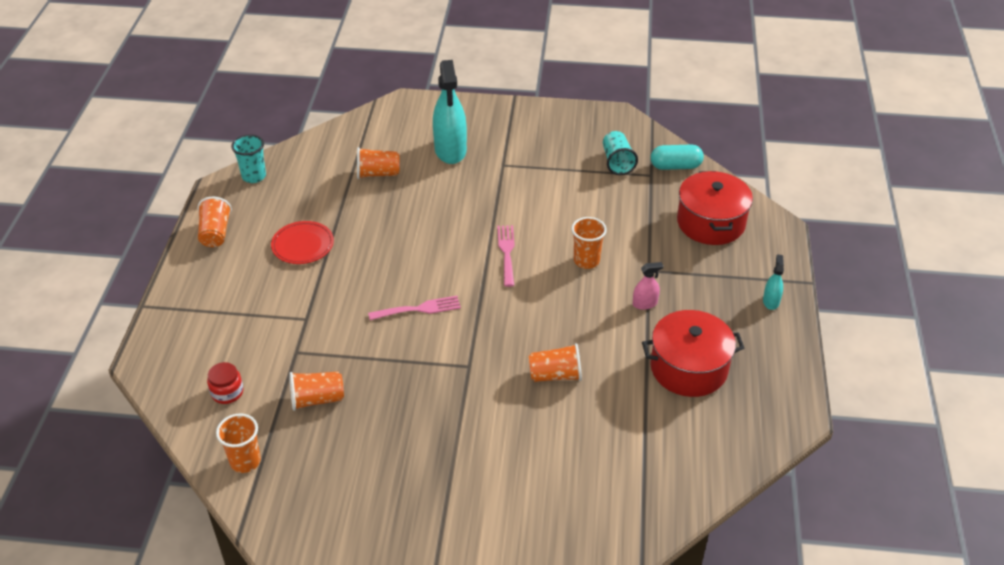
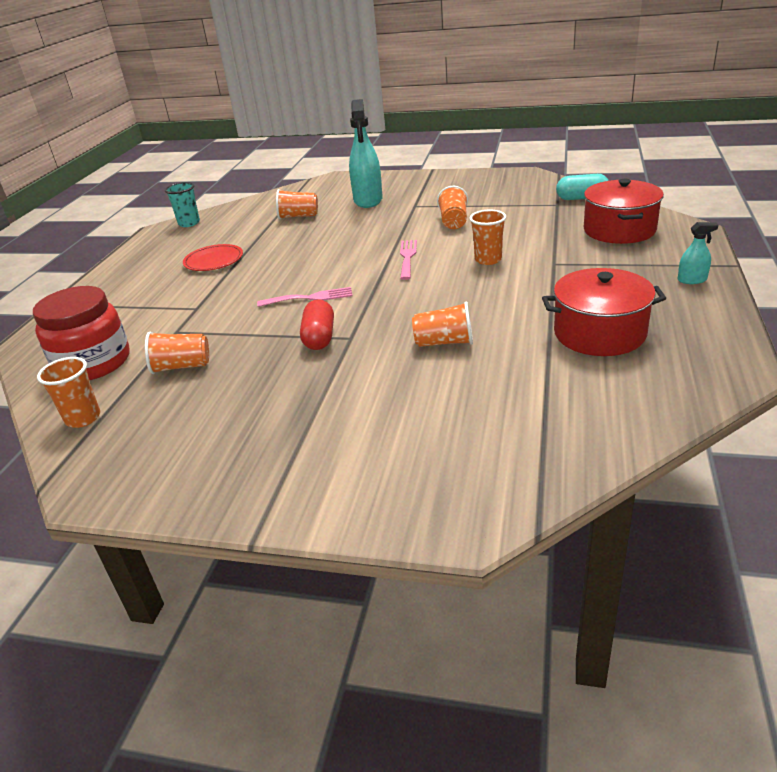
camera: 10 degrees right, 10 degrees down
(215, 233) = (139, 257): orange cup -> orange cup (453, 221)
(227, 392) = (93, 363): red jar -> red jar, size x2.17
(439, 365) = (319, 337): none -> red capsule
(617, 162) = (524, 199): turquoise cup -> none
(645, 304) = (549, 286): pink spray bottle -> none
(771, 301) = (692, 280): turquoise spray bottle -> turquoise spray bottle turned 75 degrees clockwise

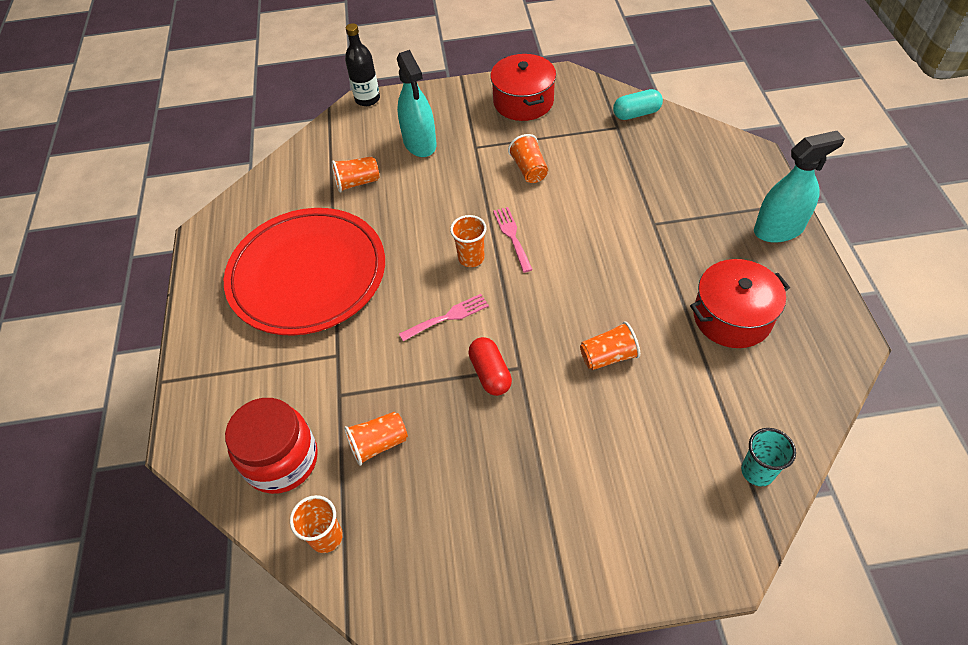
camera: 20 degrees left, 20 degrees up
(189, 223) = (234, 212): turquoise cup -> turquoise cup (757, 471)
(214, 261) = (307, 275): red plate -> red plate, size x2.49
(344, 176) = (367, 99): none -> black bottle
(488, 260) = (591, 227): orange cup -> orange cup (471, 258)
(619, 230) = (691, 162): red pot -> red pot (523, 102)
(692, 280) = (778, 229): turquoise spray bottle -> turquoise spray bottle, size x2.18

